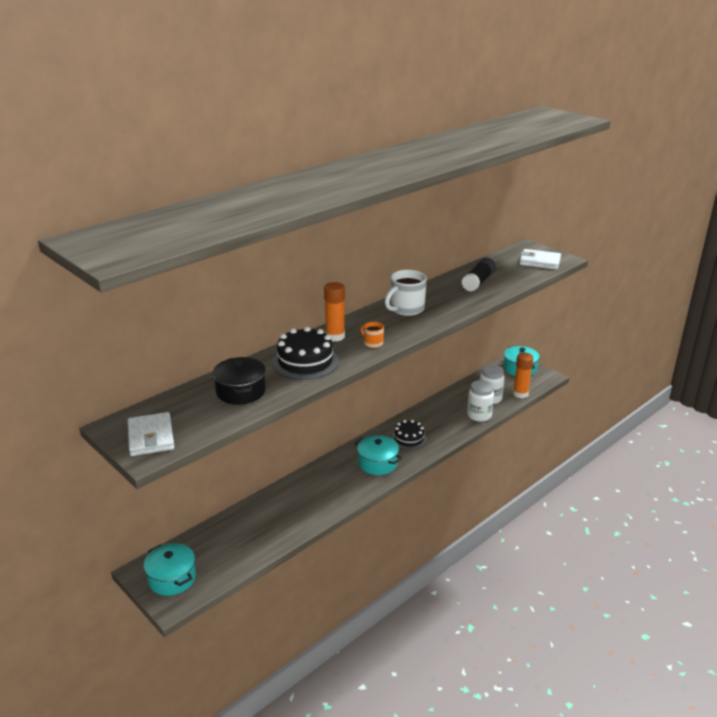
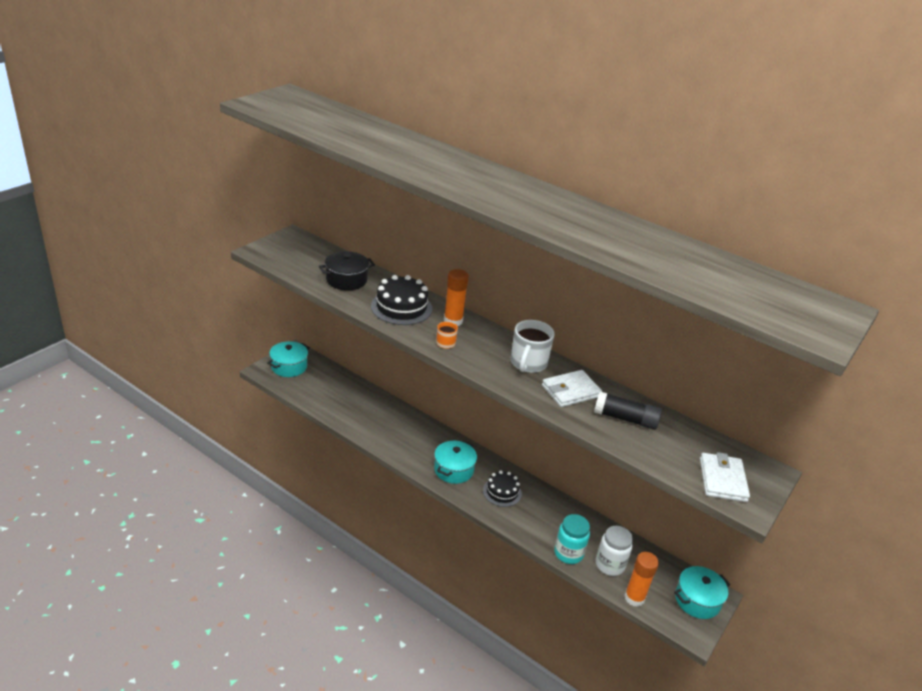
camera: 75 degrees right, 5 degrees up
(151, 437) = (280, 250): white wallet -> white wallet (571, 391)
(406, 309) = (528, 363): white mug -> white mug turned 105 degrees counterclockwise
(479, 415) = (568, 553): white jar -> turquoise jar

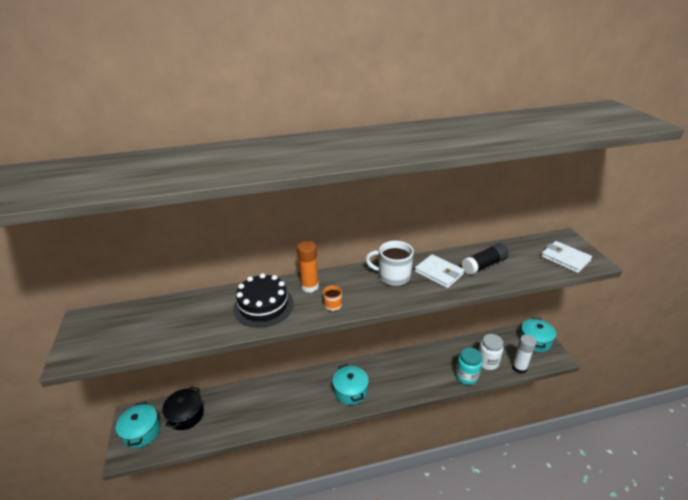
camera: 45 degrees left, 0 degrees up
(346, 280) = (190, 319): black pot -> black pot (186, 415)
(502, 492) = (391, 376): black cake -> none
(528, 363) = (393, 276): white mug -> white mug turned 135 degrees clockwise
(571, 391) = (439, 273): white wallet -> white wallet turned 60 degrees counterclockwise
(634, 598) = (519, 368): orange glue stick -> white glue stick

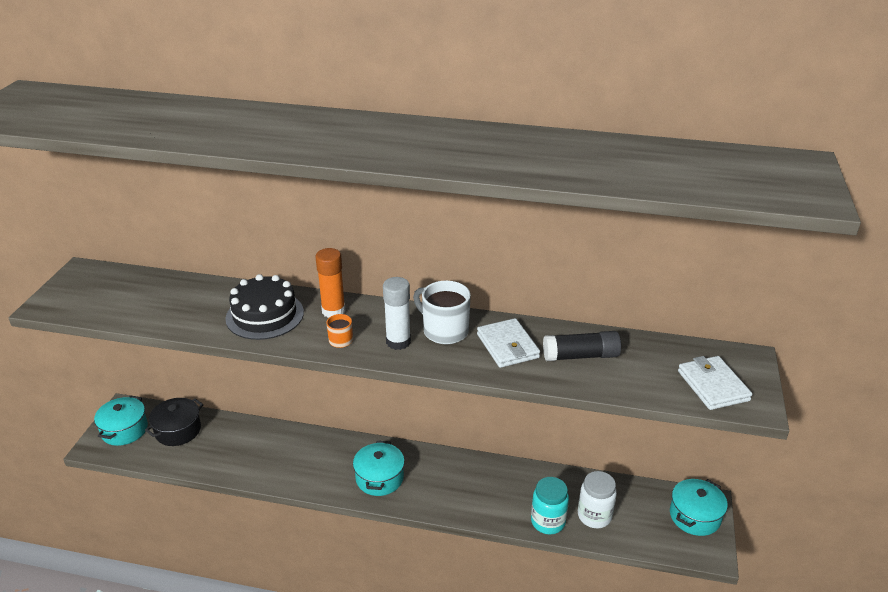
camera: 25 degrees right, 0 degrees up
(519, 368) = (637, 541): white glue stick -> white glue stick (398, 342)

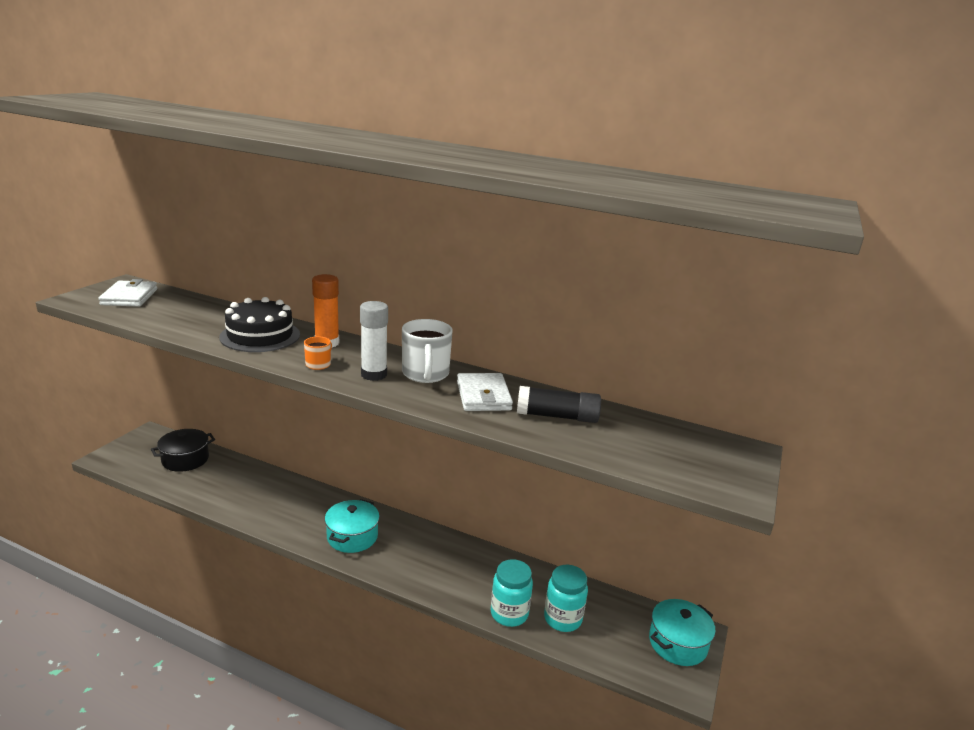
camera: 10 degrees right, 10 degrees down
(124, 430) = (138, 450): turquoise pot -> none
(444, 331) = (425, 374): white mug -> white mug turned 150 degrees counterclockwise
(594, 516) = (562, 619): white jar -> turquoise jar
(713, 386) = (695, 466): white wallet -> white wallet (129, 297)

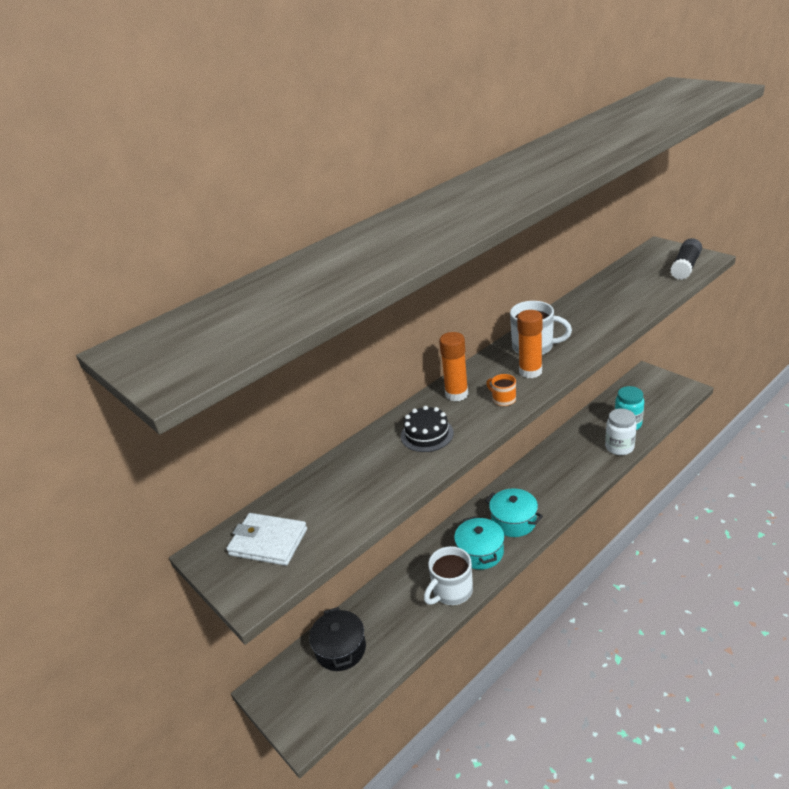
camera: 60 degrees left, 10 degrees up
(250, 508) = (451, 591): none -> white mug
(260, 336) = (427, 434): black cake -> black cake, size x0.66
(374, 374) = (530, 371): white glue stick -> orange glue stick
(483, 396) = (577, 325): white wallet -> none
(509, 613) = (619, 447): turquoise jar -> white jar
(557, 416) = (612, 300): black glue stick -> black glue stick (685, 267)
(677, 643) = (654, 382): turquoise pot -> turquoise pot (480, 552)

